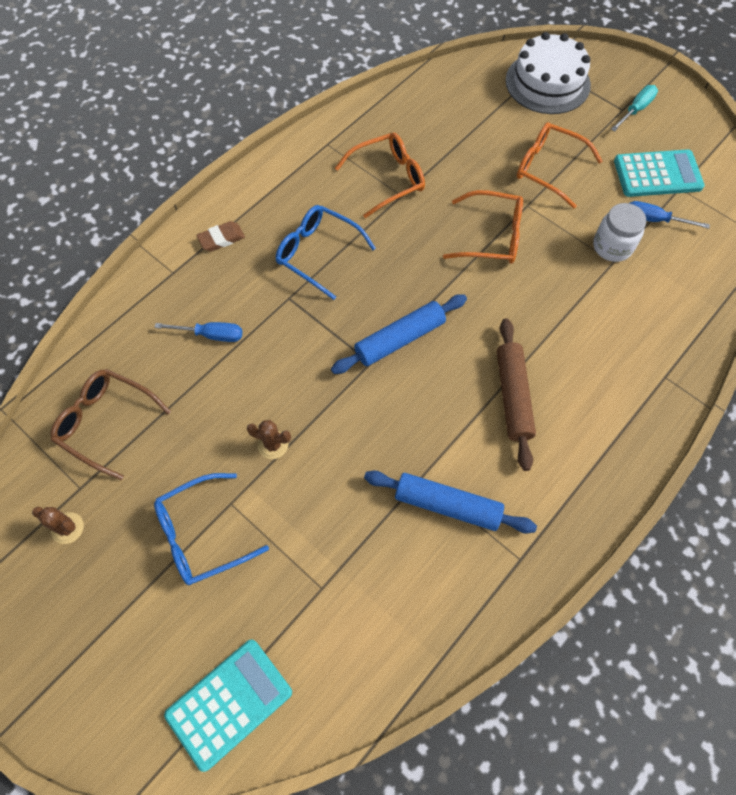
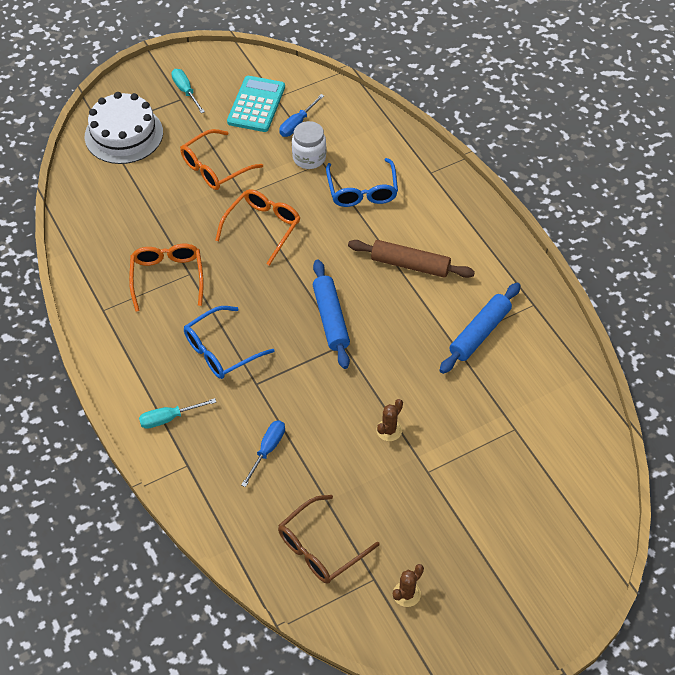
camera: 70 degrees left, 10 degrees down
(201, 534) = (446, 497): blue glasses -> blue glasses (362, 191)
(221, 239) = (169, 418): brown eraser -> turquoise screwdriver
(229, 703) = (579, 508): turquoise calculator -> none

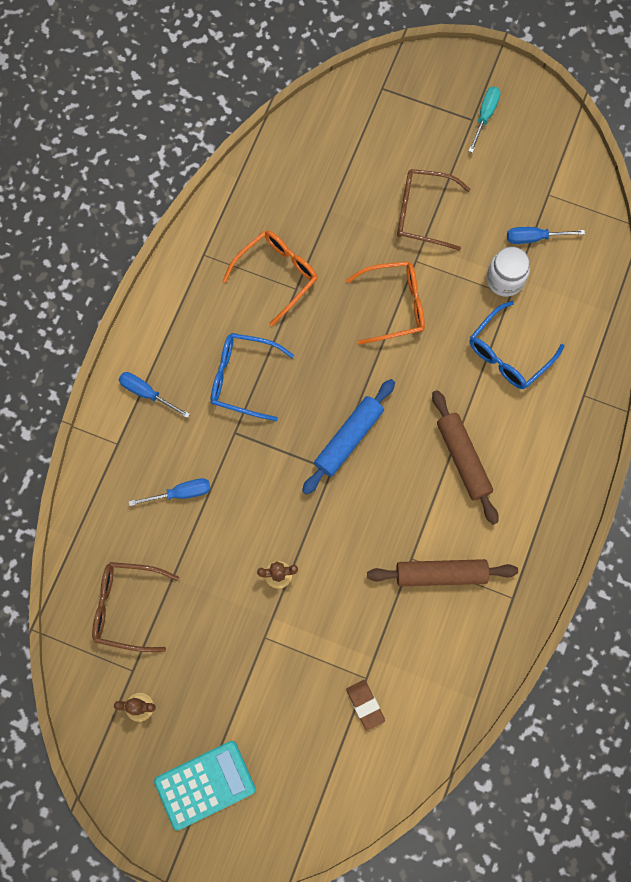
camera: 50 degrees right, 20 degrees up
(124, 134) = (391, 110): white cake -> none
(169, 418) = (147, 393): turquoise screwdriver -> blue screwdriver
(215, 168) = (423, 213): orange glasses -> brown glasses
(256, 104) = (524, 186): turquoise calculator -> turquoise calculator (205, 785)
(480, 333) = (441, 574): blue rolling pin -> brown rolling pin
(533, 443) = (365, 705): none -> brown eraser

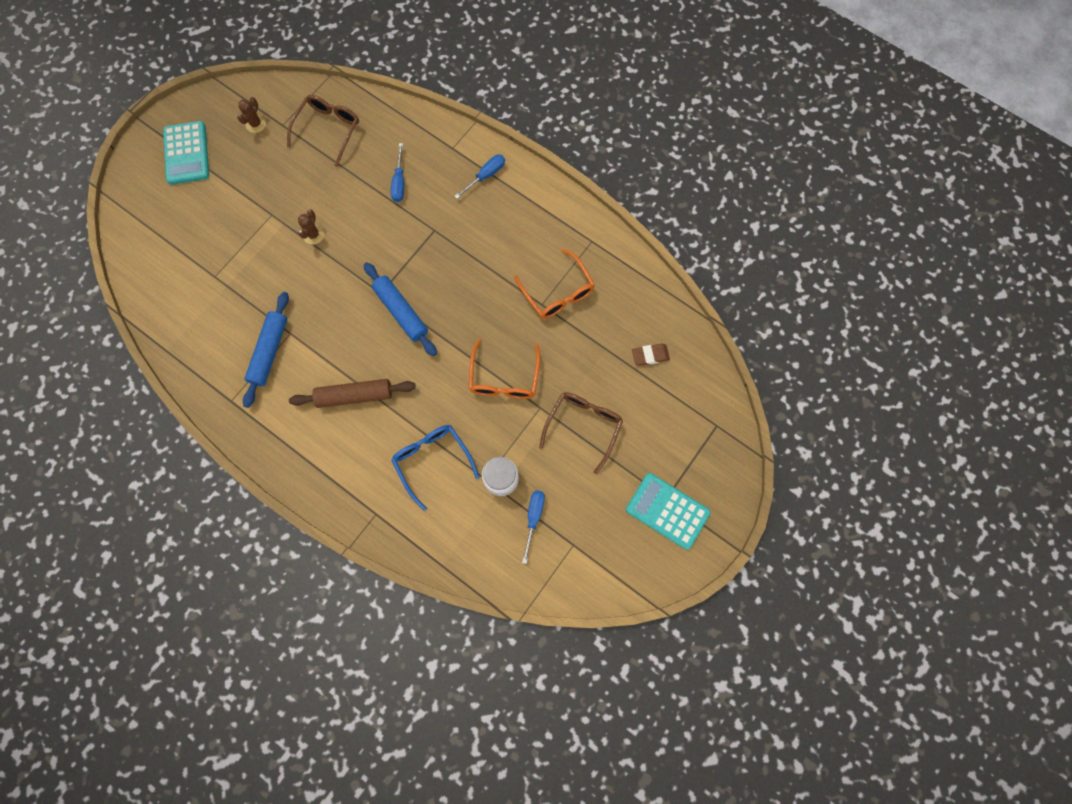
camera: 105 degrees right, 0 degrees up
(242, 378) = (476, 246): blue glasses -> none
(365, 705) = (196, 270): brown eraser -> brown eraser (650, 355)
(441, 574) = (269, 351): brown rolling pin -> blue rolling pin
(485, 116) = (667, 511): turquoise screwdriver -> turquoise calculator

